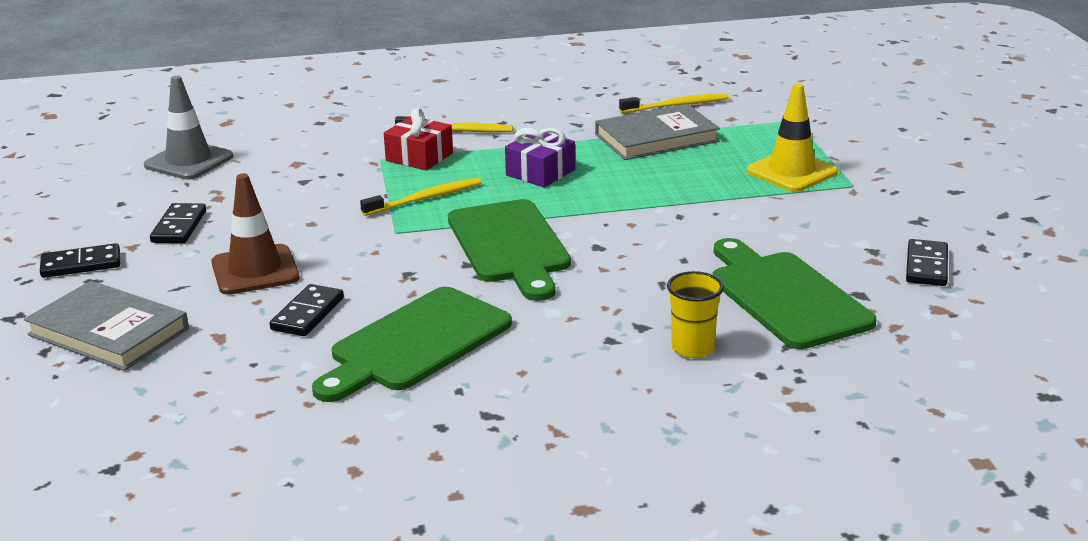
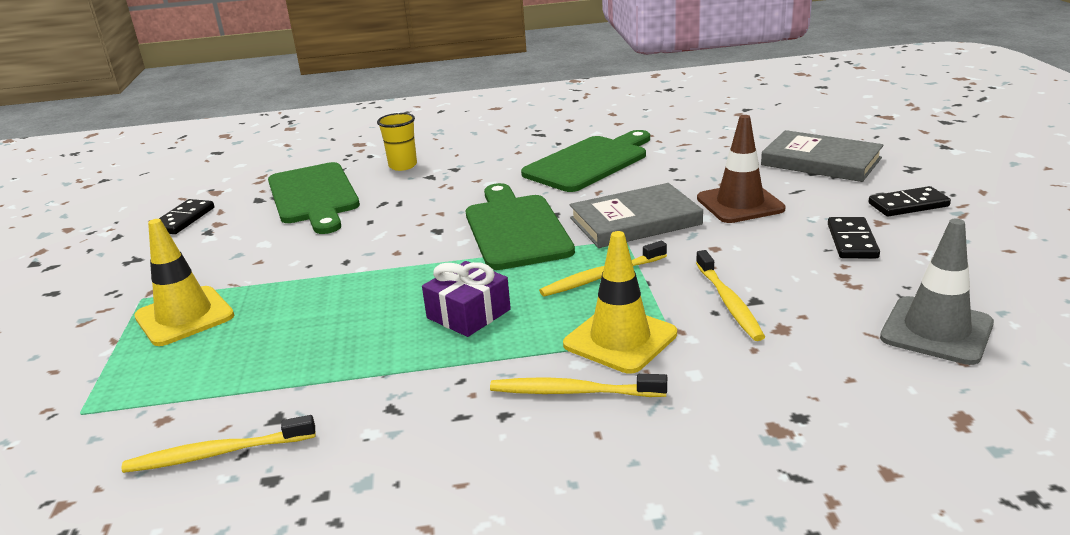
camera: 175 degrees left, 0 degrees up
(307, 314) = (675, 176): black domino -> none
(325, 179) = (729, 302): none -> yellow toothbrush
(419, 157) = (620, 339): red gift -> yellow traffic cone
(656, 138) = (297, 375): grey book -> grey book (635, 221)

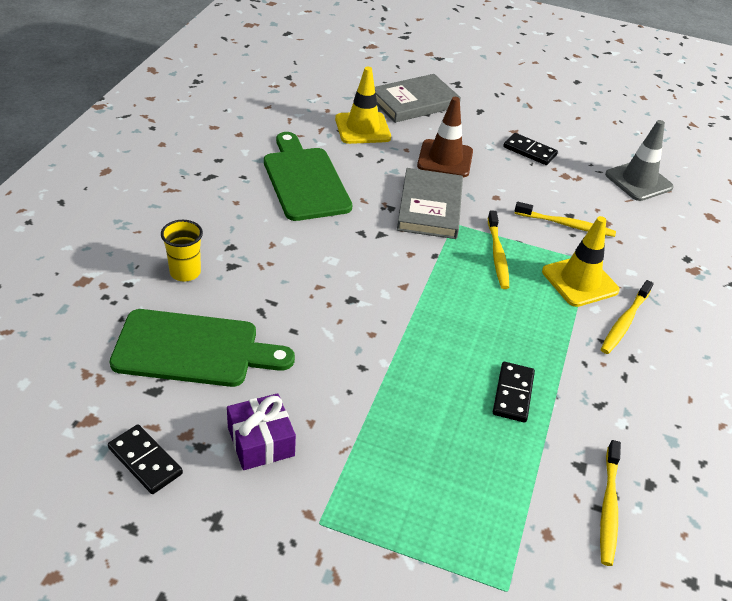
camera: 70 degrees left, 15 degrees up
(184, 316) = (384, 495): yellow traffic cone -> yellow traffic cone (362, 128)
(468, 314) = (503, 330): purple gift -> purple gift (261, 441)
(515, 229) = (390, 261): green cutting board -> none
(908, 205) = (503, 112): black domino -> black domino (513, 394)

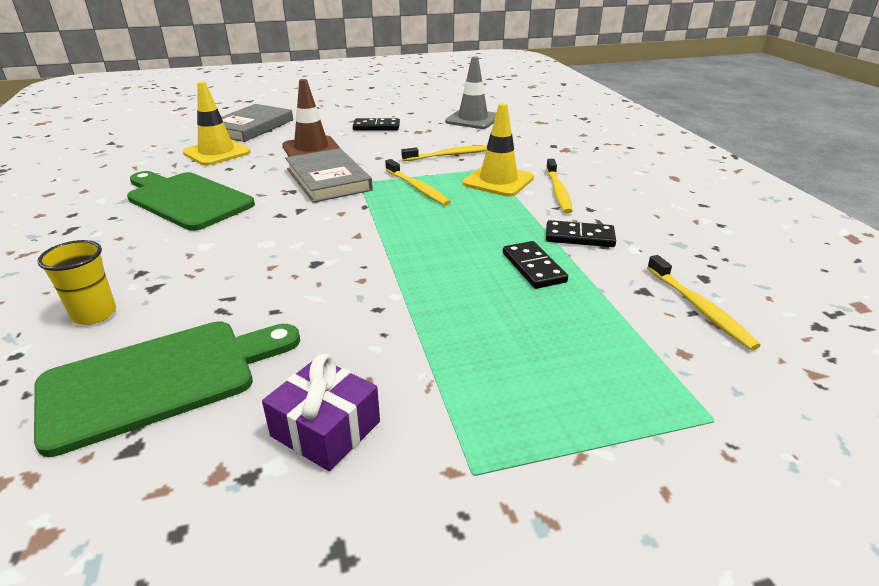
camera: 30 degrees left, 10 degrees down
(145, 461) = (175, 540): black domino -> black domino (579, 237)

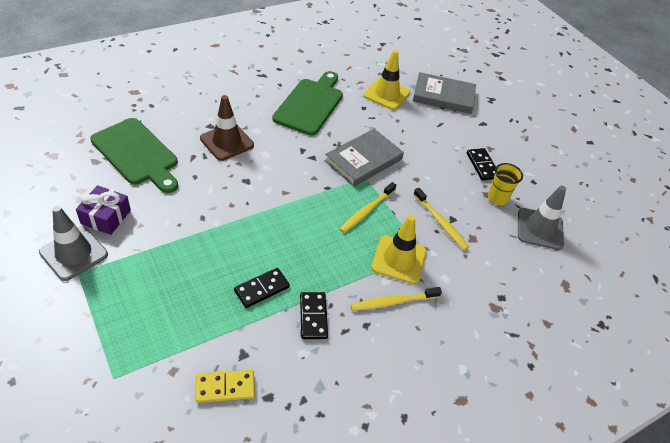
camera: 70 degrees right, 15 degrees up
(94, 314) = (183, 115): yellow cup -> yellow cup (497, 198)
(311, 149) = (415, 139): brown traffic cone -> brown traffic cone (227, 142)
(416, 482) = (74, 253): none -> grey traffic cone
(699, 308) = (225, 387): yellow toothbrush -> yellow domino

